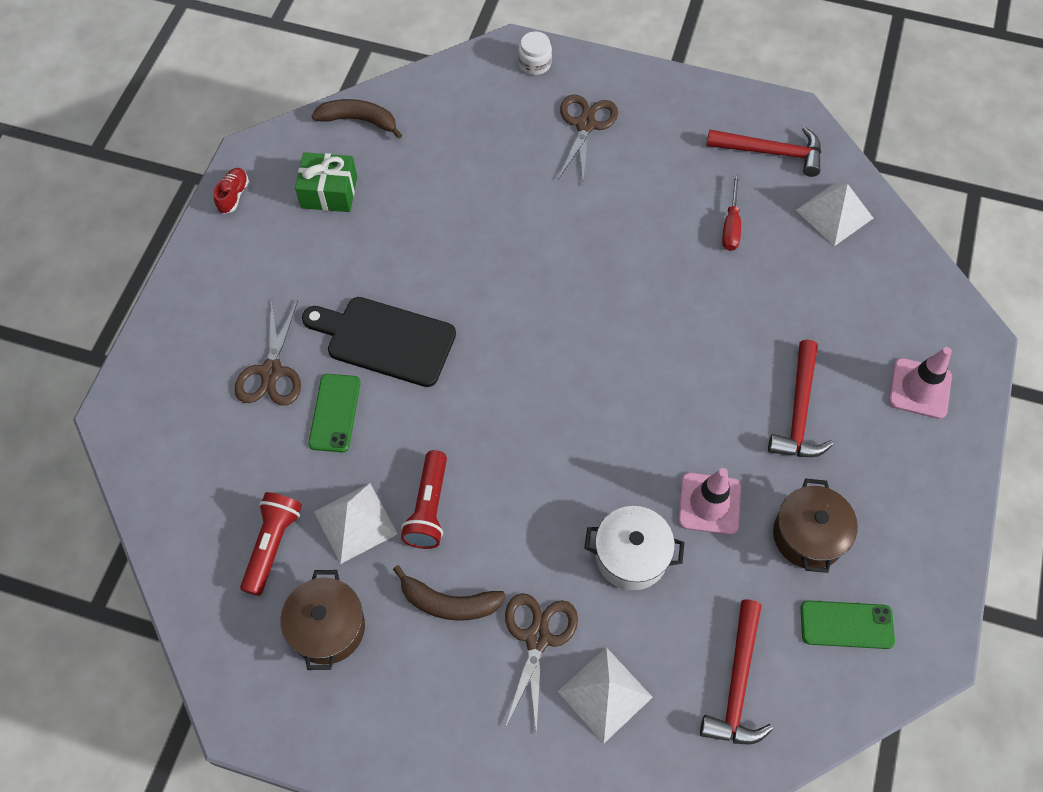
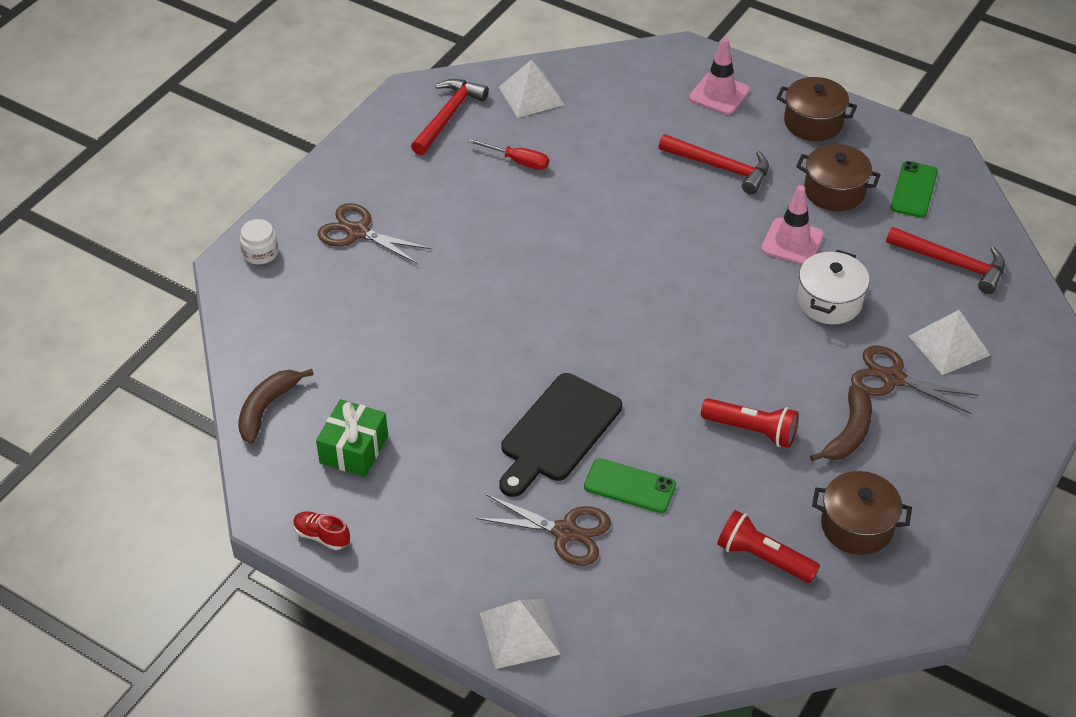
camera: 75 degrees left, 15 degrees down
(355, 522) = (754, 488): white pyramid -> white pyramid (520, 633)
(916, 495) = (813, 122): none -> brown pot

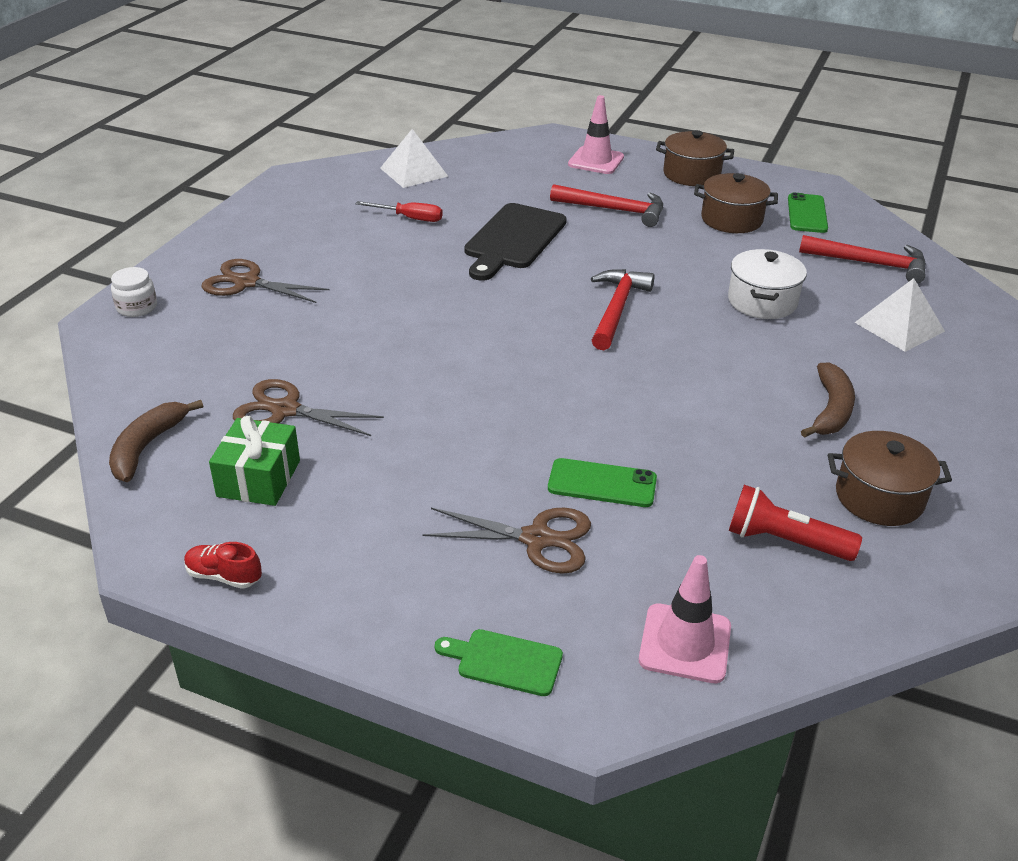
camera: 10 degrees left, 10 degrees down
(448, 116) = (333, 191): red hammer -> red hammer (617, 309)
(520, 633) = (504, 662): white pyramid -> green cutting board
(558, 432) = (504, 439): black cutting board -> black cutting board (513, 240)
(752, 430) = (724, 417): red flashlight -> none
(792, 242) = (706, 259): pink traffic cone -> pink traffic cone (685, 643)
(893, 378) = (855, 358): brown scissors -> brown scissors (285, 410)

